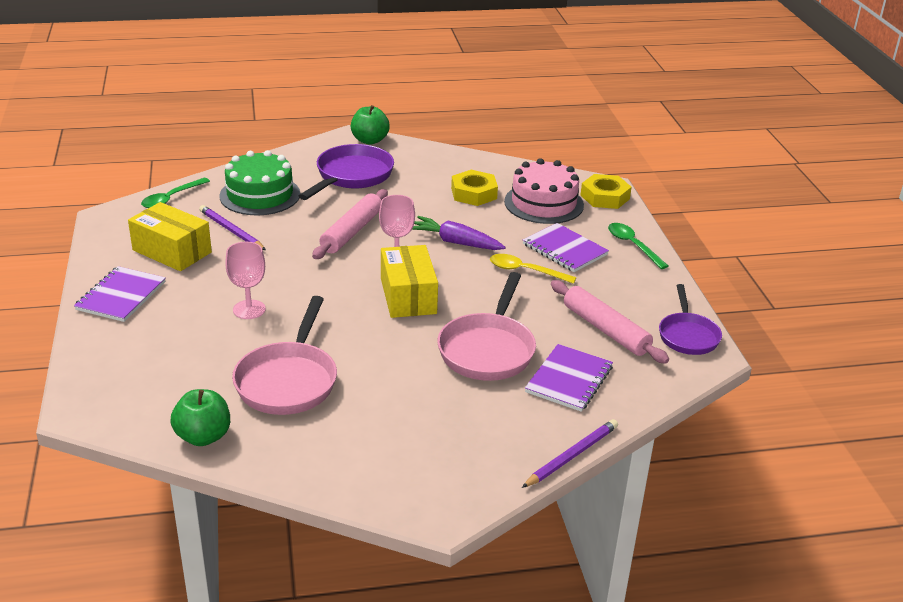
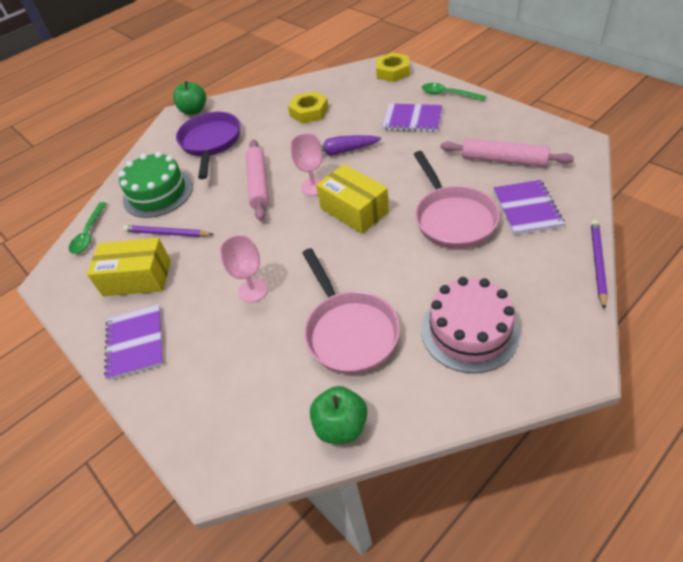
camera: 25 degrees left, 15 degrees up
(525, 271) = (406, 148): yellow spoon -> none
(544, 203) = (361, 95): pink cake -> pink cake (469, 331)
(687, 336) = (553, 136): purple pan -> none

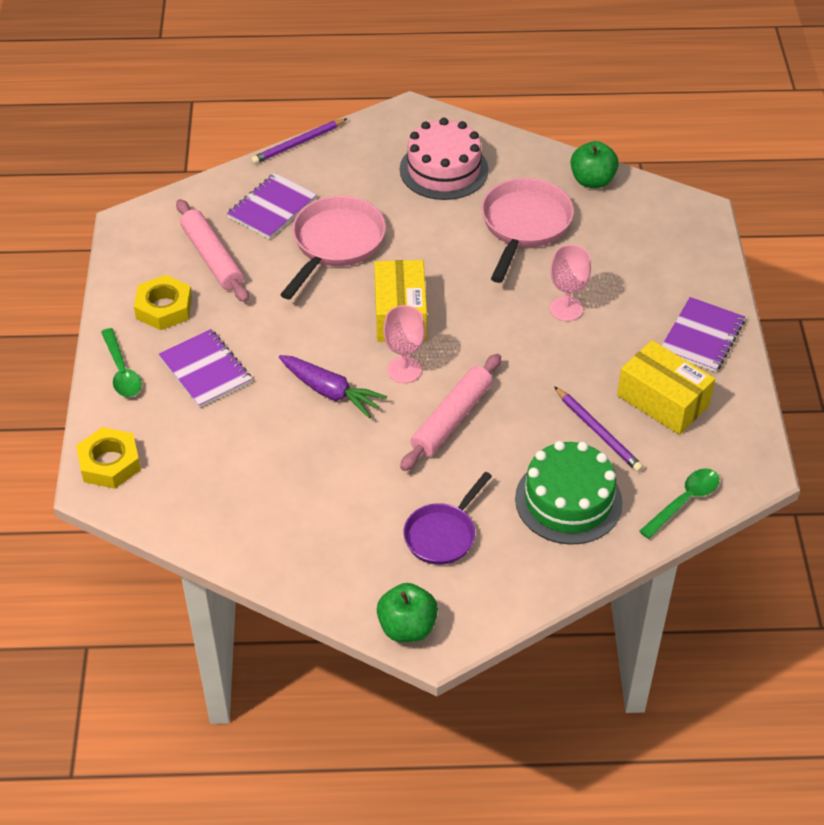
camera: 145 degrees left, 0 degrees up
(211, 143) = (442, 535): purple pan -> purple pan, size x0.65
(309, 112) = (282, 483): yellow nut -> yellow nut (164, 308)

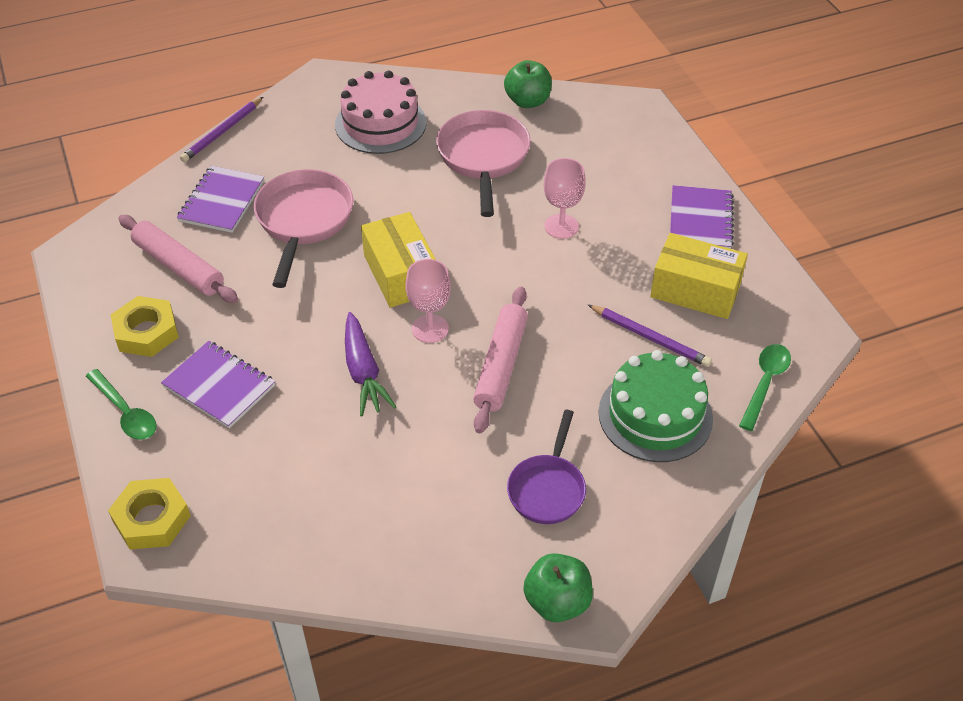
camera: 20 degrees left, 0 degrees up
(330, 392) = (363, 372): purple carrot -> purple carrot turned 60 degrees clockwise

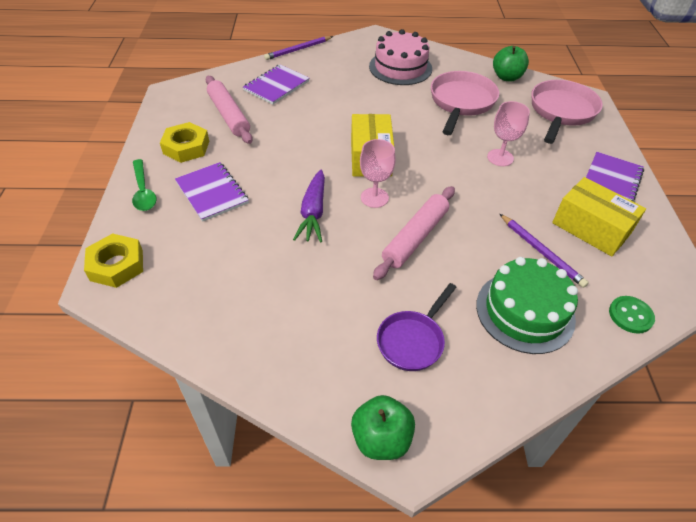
camera: 20 degrees right, 0 degrees up
(303, 220) = (322, 109): pink pan -> pink pan (561, 112)
(765, 383) = (630, 315): green spoon -> green button

